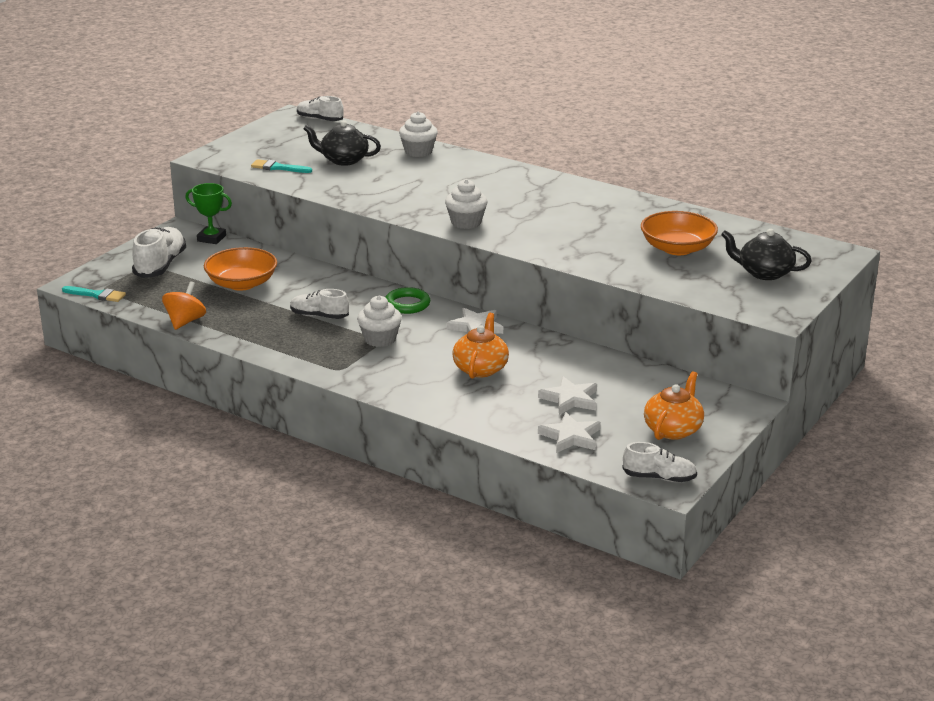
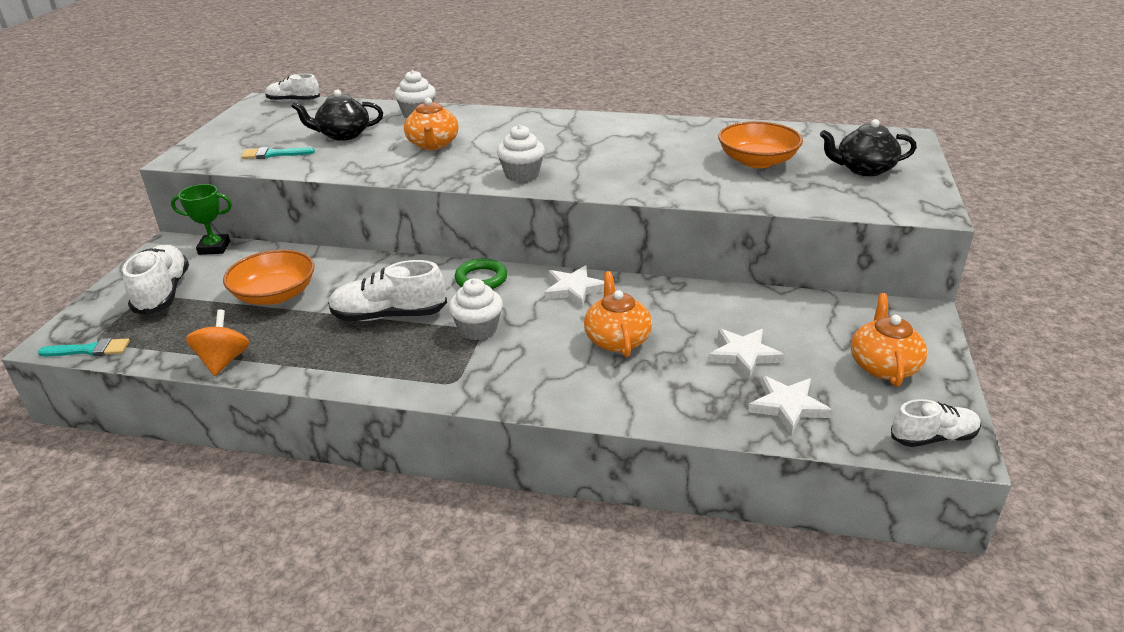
camera: 20 degrees left, 5 degrees up
(319, 316) = (389, 315): white shoe -> white shoe, size x1.55
(412, 183) = (433, 145): none -> orange teapot

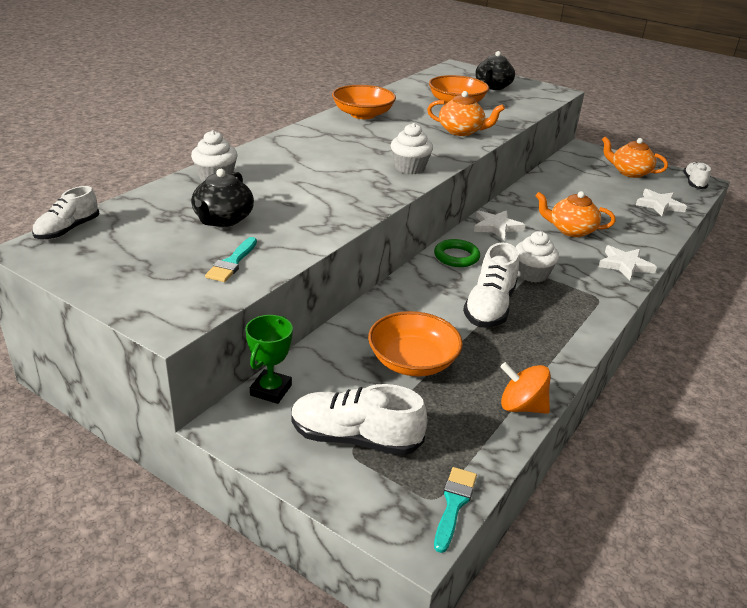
camera: 70 degrees left, 0 degrees up
(433, 145) = (305, 185): orange teapot -> orange teapot (461, 131)
(641, 128) = (363, 114): none -> orange bowl
(743, 355) = (605, 200): white star -> white star (625, 265)

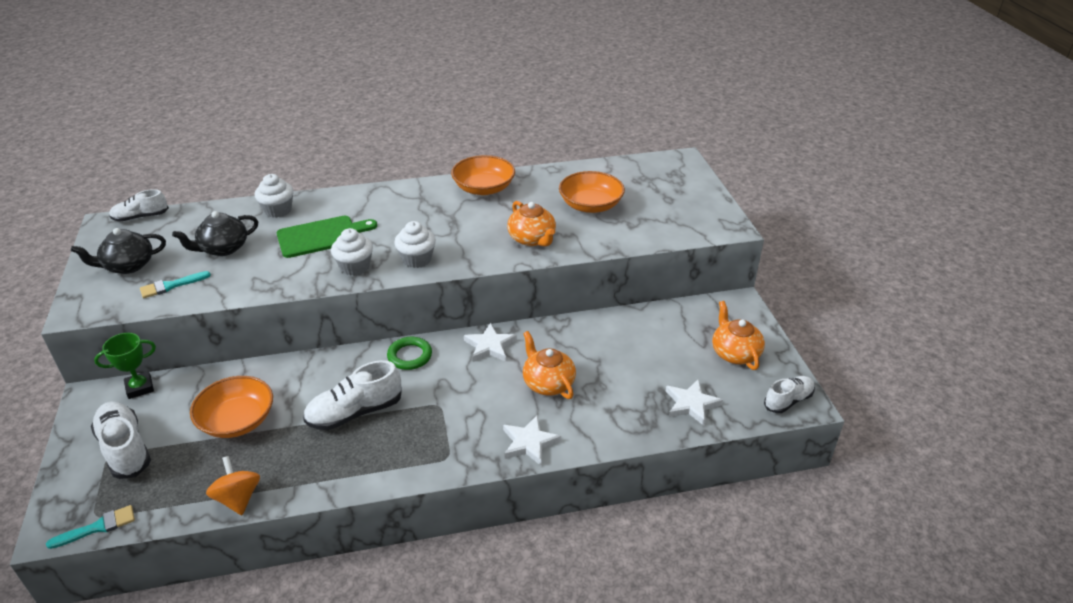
camera: 45 degrees right, 5 degrees up
(299, 180) = (321, 236): none -> green cutting board
(493, 86) = (668, 197): black teapot -> black teapot (128, 266)
(532, 274) = (437, 404): white cupcake -> white cupcake (355, 267)

